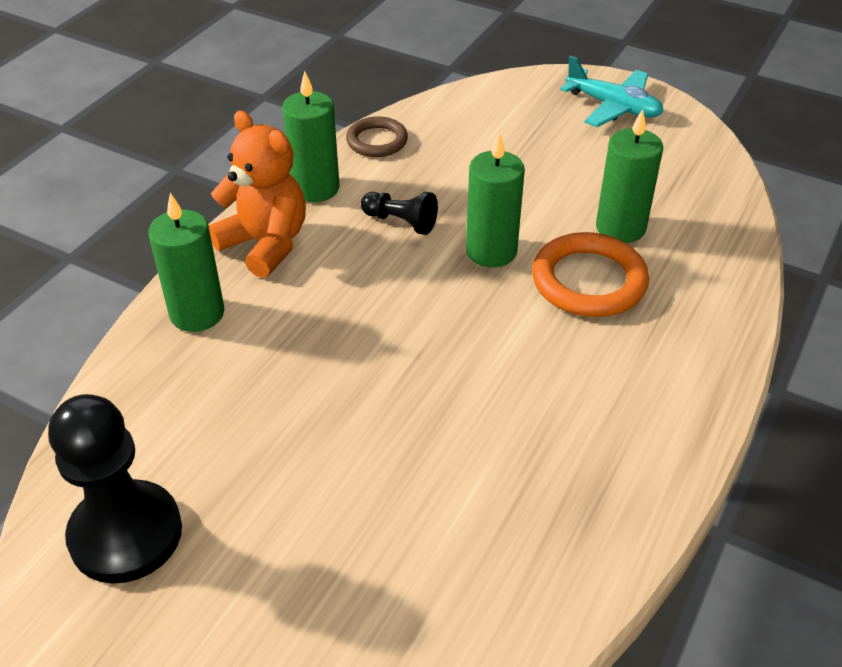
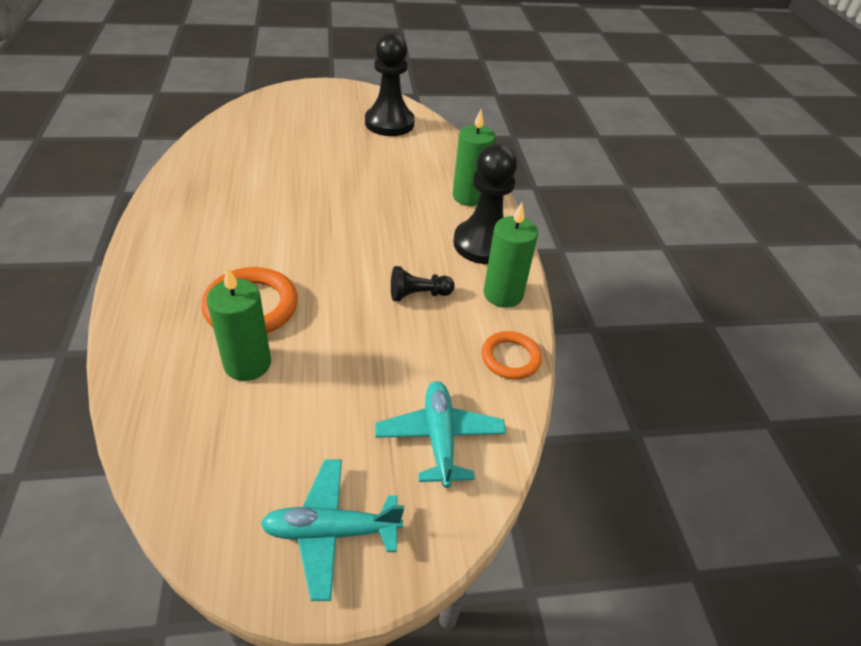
camera: 140 degrees right, 0 degrees up
(265, 244) = (483, 244): orange teddy bear -> black pawn
(377, 141) = (510, 358): brown ring -> orange ring
(491, 251) = (336, 299): green candle -> none
(494, 119) = (439, 438): none -> turquoise plane

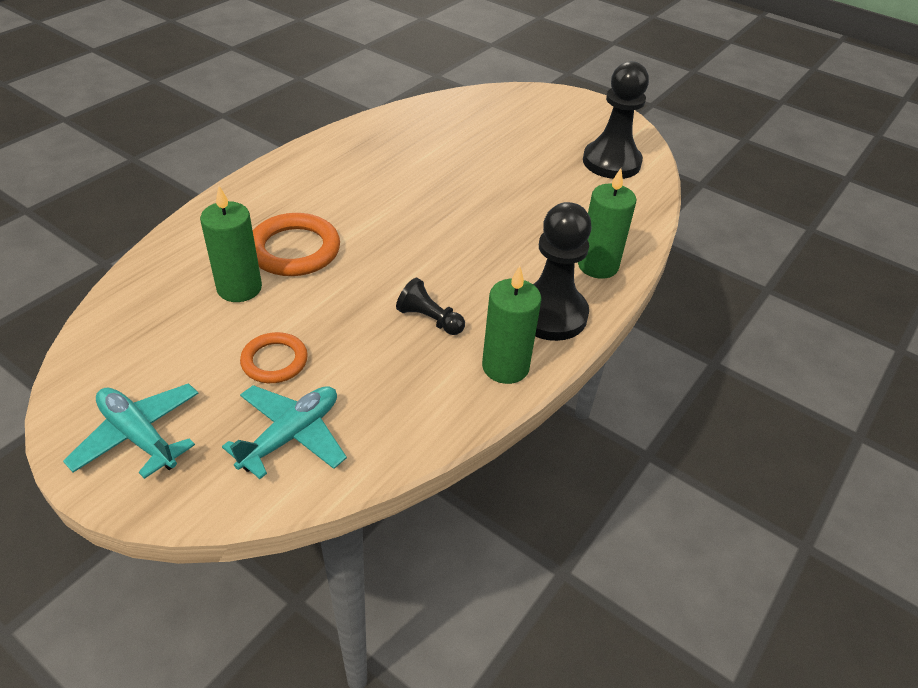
camera: 45 degrees right, 0 degrees up
(510, 358) = (434, 421): orange ring -> orange ring (274, 361)

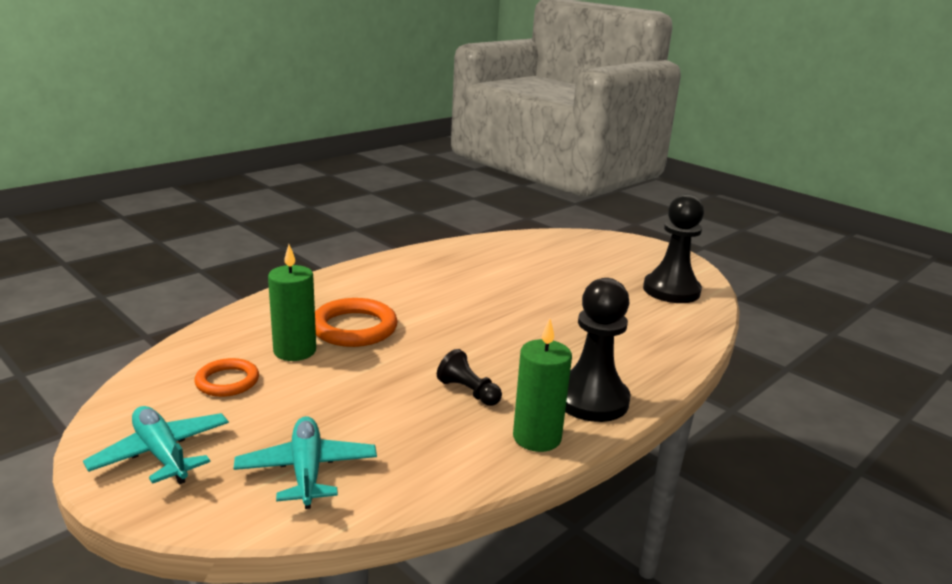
camera: 10 degrees right, 20 degrees down
(274, 361) = (309, 409): orange ring -> orange ring (227, 381)
(291, 435) = (307, 470): turquoise plane -> turquoise plane turned 60 degrees counterclockwise
(598, 266) = (646, 366): green candle -> none

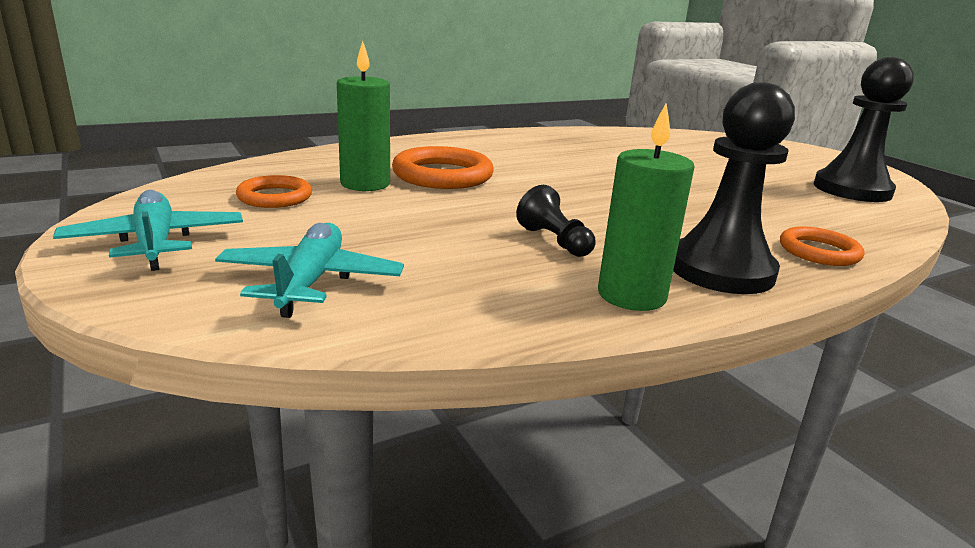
camera: 15 degrees right, 0 degrees up
(654, 367) = (819, 251): none -> orange ring

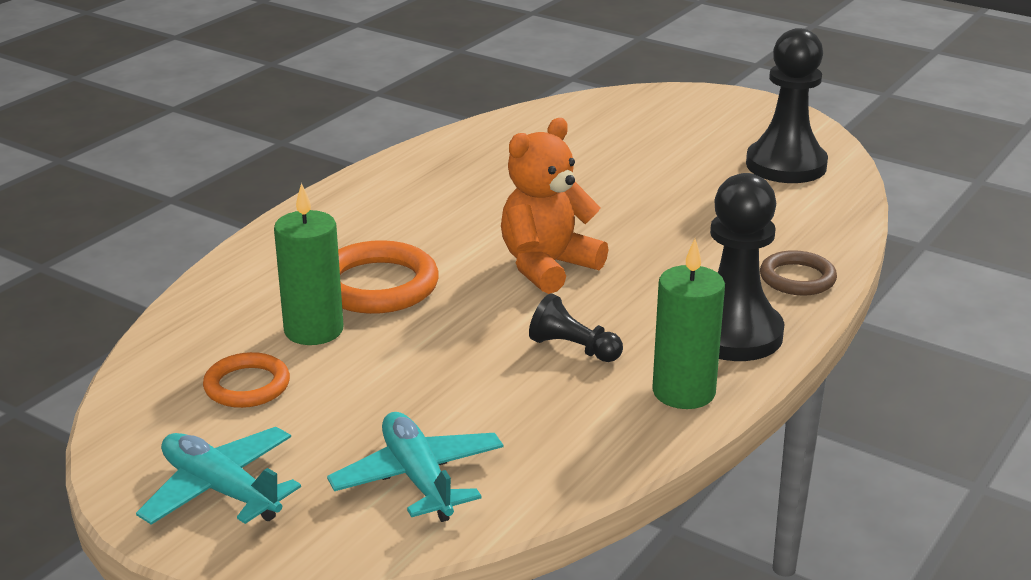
camera: 25 degrees left, 5 degrees up
(585, 195) = (547, 267): none -> orange teddy bear
(819, 251) = (797, 278): orange ring -> brown ring

